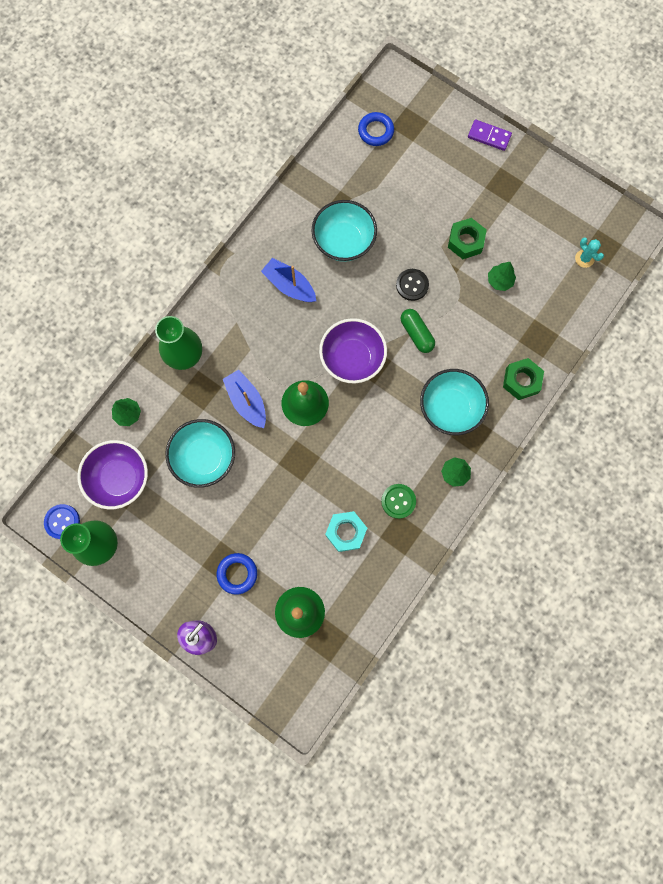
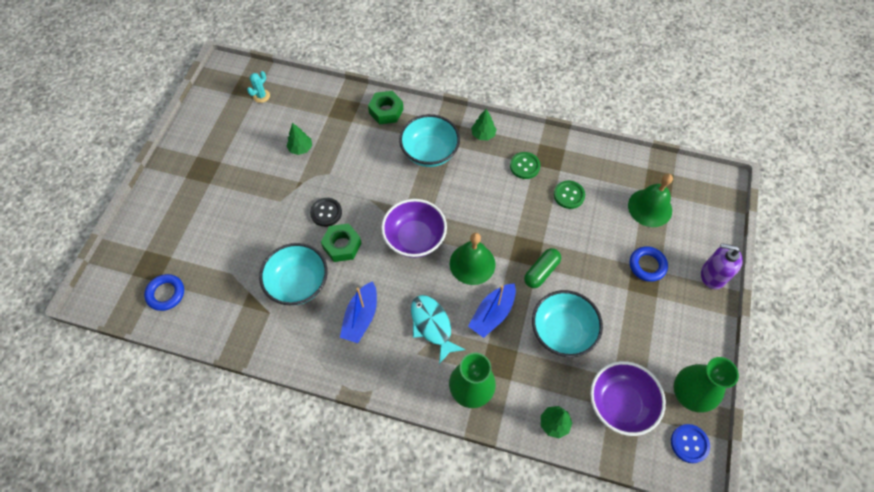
camera: 110 degrees left, 15 degrees down
(257, 344) = (432, 325): none -> turquoise fish
(346, 532) = (569, 195): turquoise nut -> green button
(416, 334) = (372, 195): green capsule -> green capsule (541, 272)
(465, 241) = (269, 183): green nut -> green nut (342, 245)
(489, 136) = (153, 194): purple domino -> none

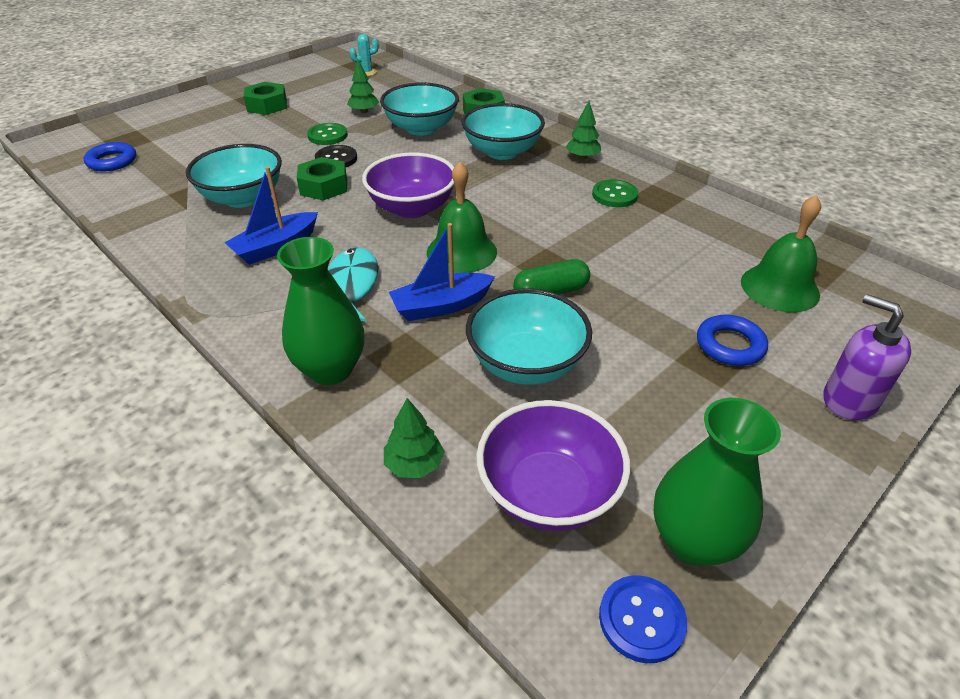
camera: 30 degrees right, 20 degrees down
(220, 174) = (267, 105): none -> green nut
(357, 150) = (421, 128): none -> turquoise bowl
(569, 195) = (656, 237): green button -> green button (327, 135)

